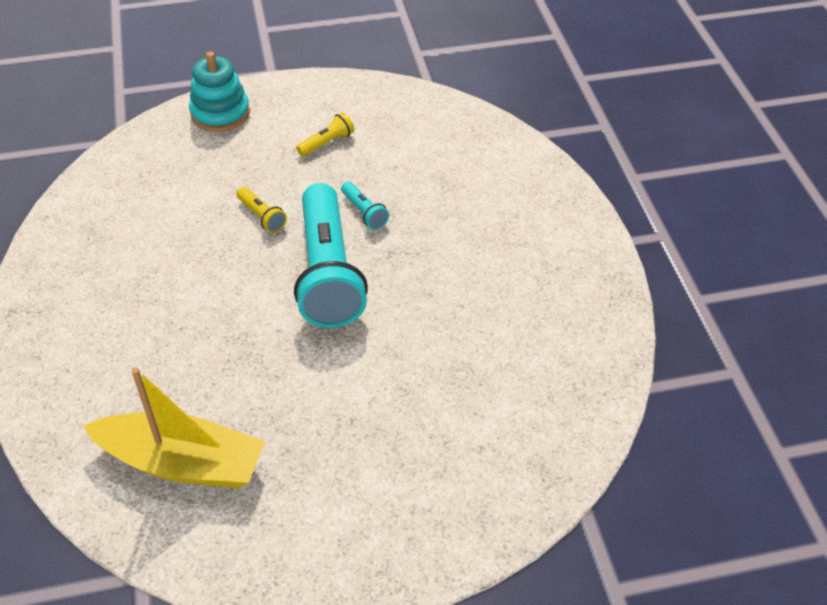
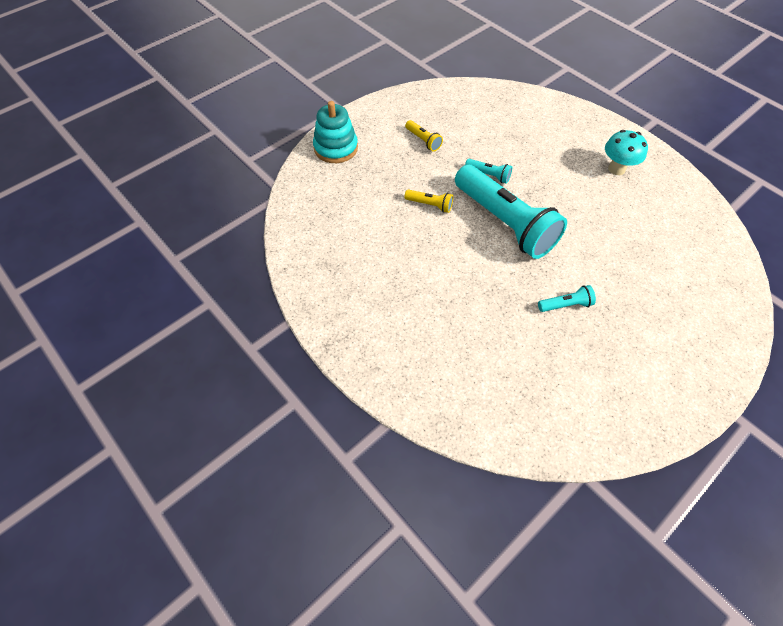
camera: 30 degrees left, 10 degrees up
(182, 463) = (539, 387): yellow boat -> none
(304, 393) = (565, 305): none -> turquoise flashlight
(327, 143) = (423, 140): yellow flashlight -> yellow flashlight turned 120 degrees clockwise
(536, 271) = (616, 169): none -> turquoise mushroom

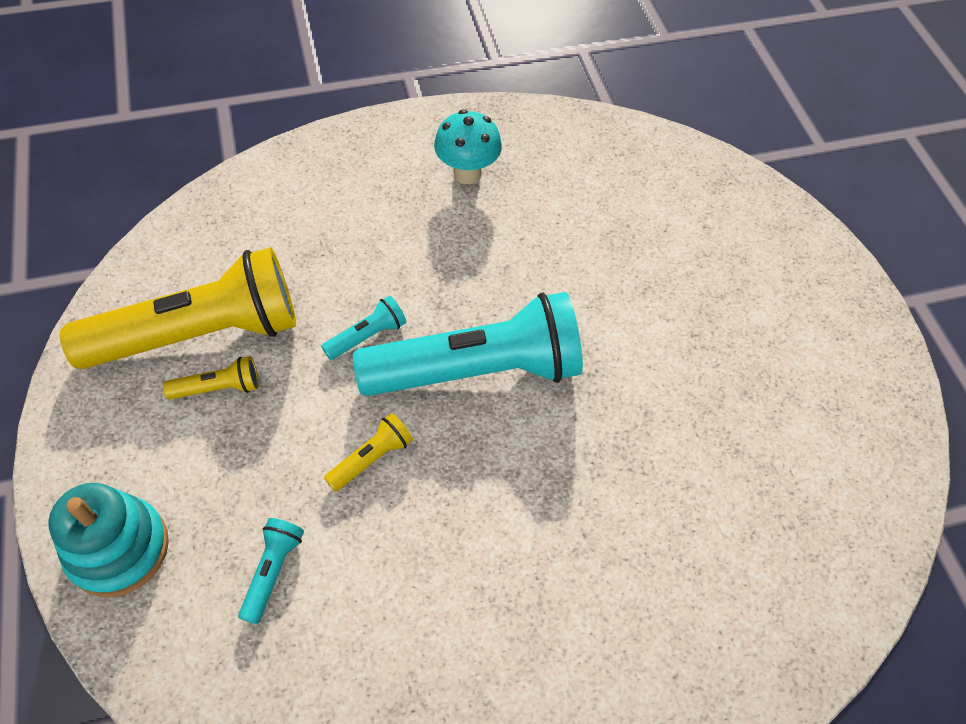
camera: 65 degrees left, 0 degrees up
(442, 122) = (199, 334): none -> yellow flashlight
(565, 305) = (667, 382): turquoise flashlight -> turquoise flashlight (272, 572)

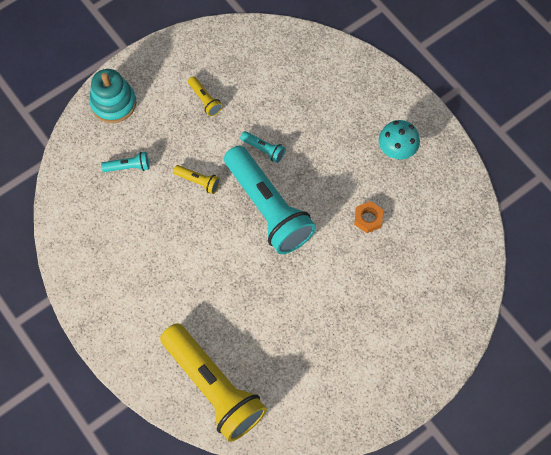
camera: 70 degrees right, 10 degrees up
(199, 334) = (229, 77): yellow flashlight -> yellow flashlight (213, 387)
(560, 247) = (368, 219): none -> orange nut

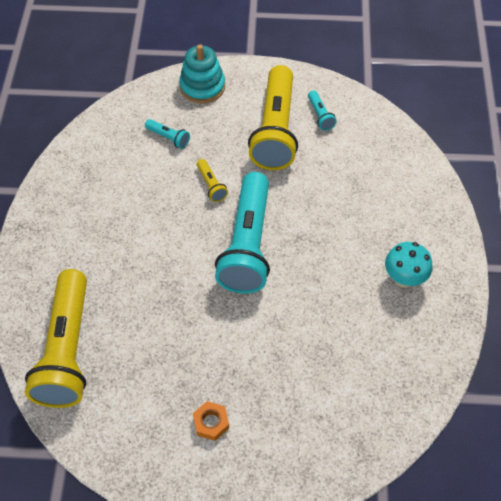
camera: 40 degrees right, 10 degrees down
(205, 100) = (275, 130): yellow flashlight -> yellow flashlight, size x2.49
(263, 149) = (287, 198): turquoise flashlight -> turquoise flashlight (320, 115)
(368, 219) = (326, 315): orange nut -> orange nut (211, 422)

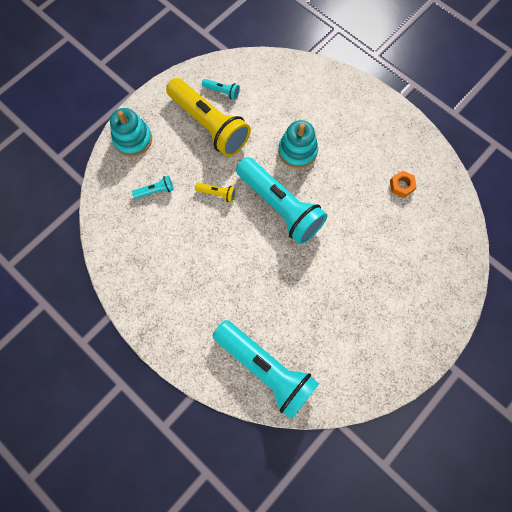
camera: 50 degrees left, 15 degrees up
(67, 349) = (265, 368): yellow flashlight -> turquoise flashlight
(211, 422) = (383, 318): orange nut -> orange nut (401, 185)
(321, 218) = (297, 151): none -> turquoise stacking toy
(404, 279) = (375, 142): turquoise mushroom -> none

